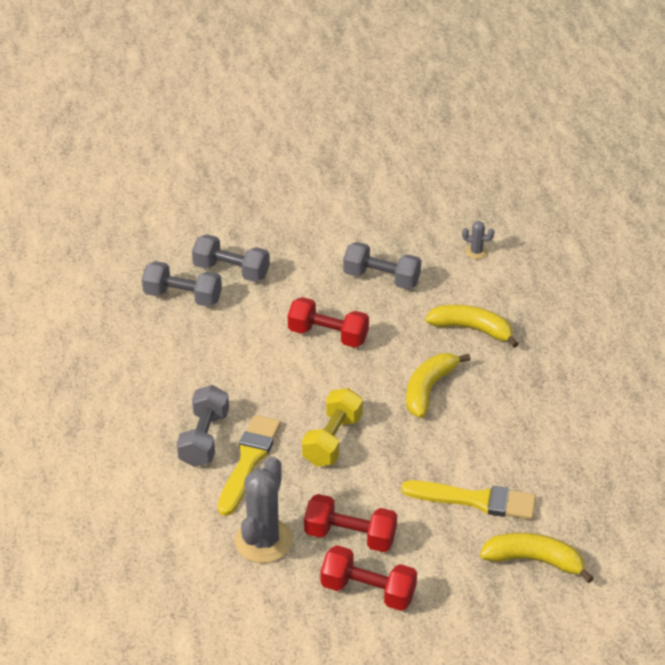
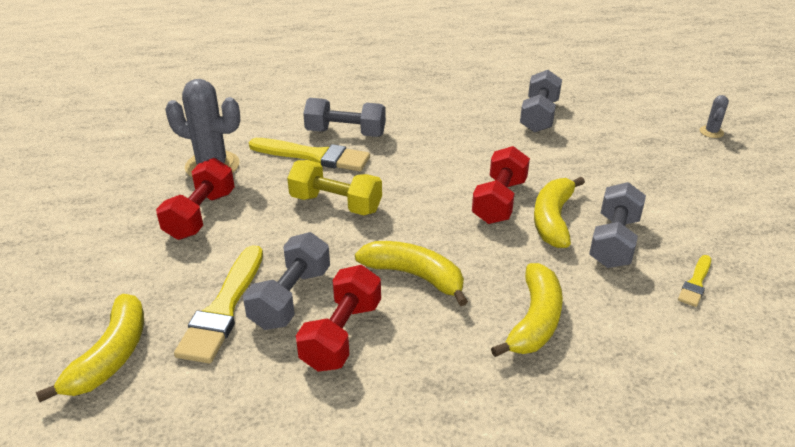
camera: 90 degrees right, 5 degrees down
(231, 271) = (588, 140): grey dumbbell -> grey dumbbell (291, 297)
(354, 307) = (553, 219): none -> yellow banana
(368, 591) = (126, 225): red dumbbell -> red dumbbell (342, 334)
(427, 248) = (695, 283): none -> yellow brush
(476, 252) = (709, 334): grey cactus -> grey cactus (711, 132)

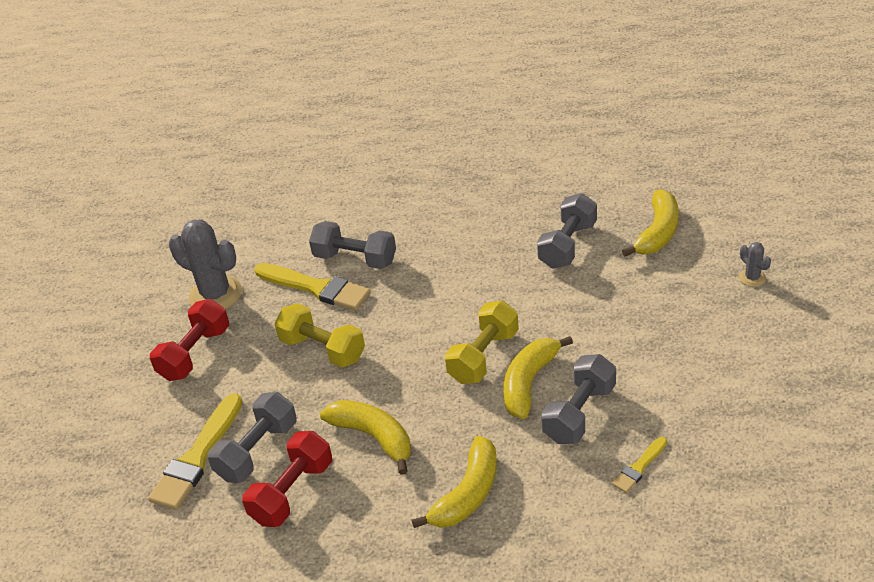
camera: 15 degrees right, 5 degrees up
(111, 356) = (99, 495): yellow banana -> yellow banana (658, 232)
(499, 201) = (483, 356): red dumbbell -> yellow dumbbell
(711, 132) = (752, 278): grey cactus -> grey cactus turned 60 degrees counterclockwise

